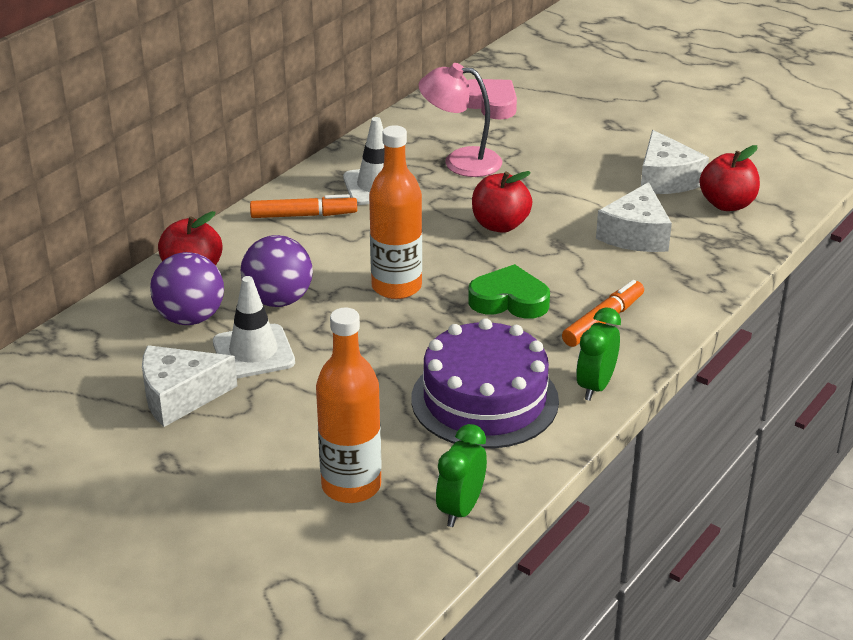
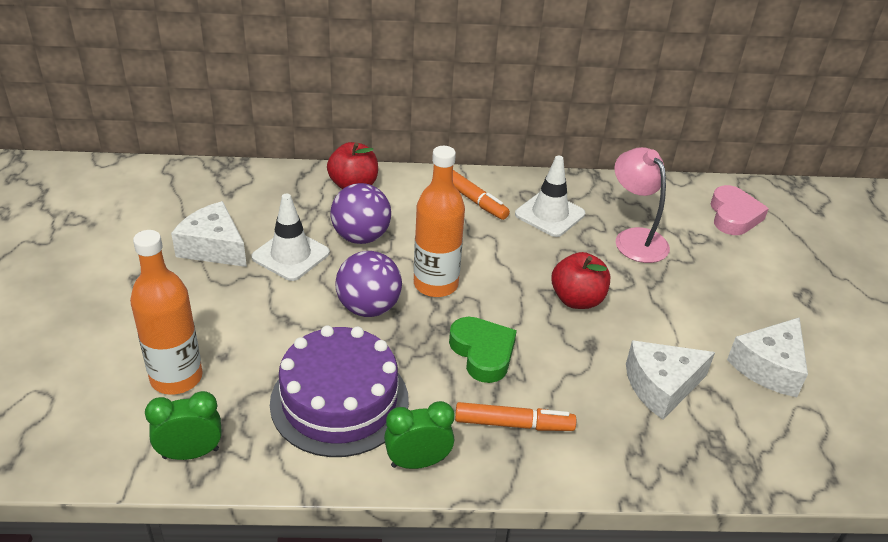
camera: 50 degrees right, 5 degrees up
(190, 318) = (302, 209): purple ball -> purple ball (369, 308)
(727, 204) = (785, 427): red apple -> none

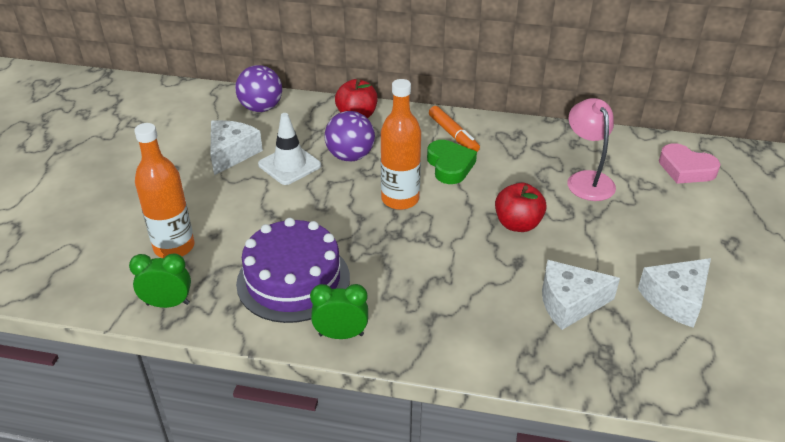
camera: 15 degrees right, 0 degrees up
(213, 247) = (231, 153): white cheese -> white cheese turned 60 degrees clockwise
(369, 308) = (339, 212): purple ball -> purple ball (261, 108)
(483, 353) = (422, 257): green heart -> green heart (450, 166)
(513, 424) = (429, 316): orange marker -> none
(549, 214) = (516, 153): white traffic cone -> none
(733, 216) = (686, 169): pink heart -> pink heart turned 105 degrees clockwise

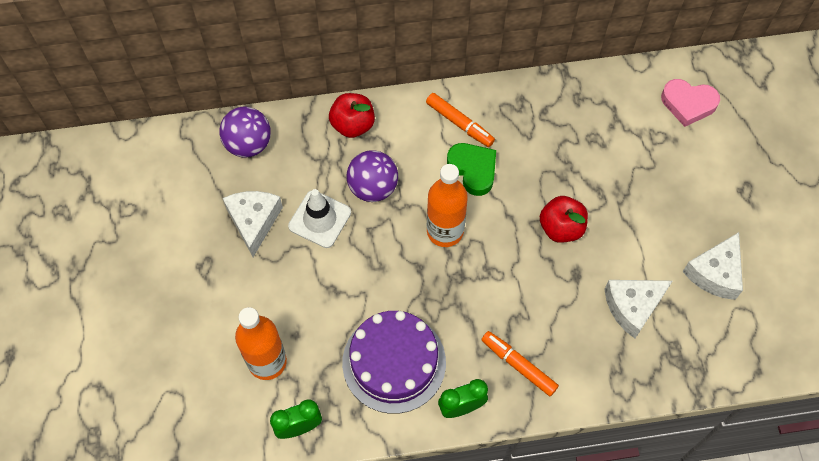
camera: 20 degrees left, 25 degrees up
(421, 317) = (519, 365): none -> orange marker
(587, 179) = (604, 148): pink lamp -> none

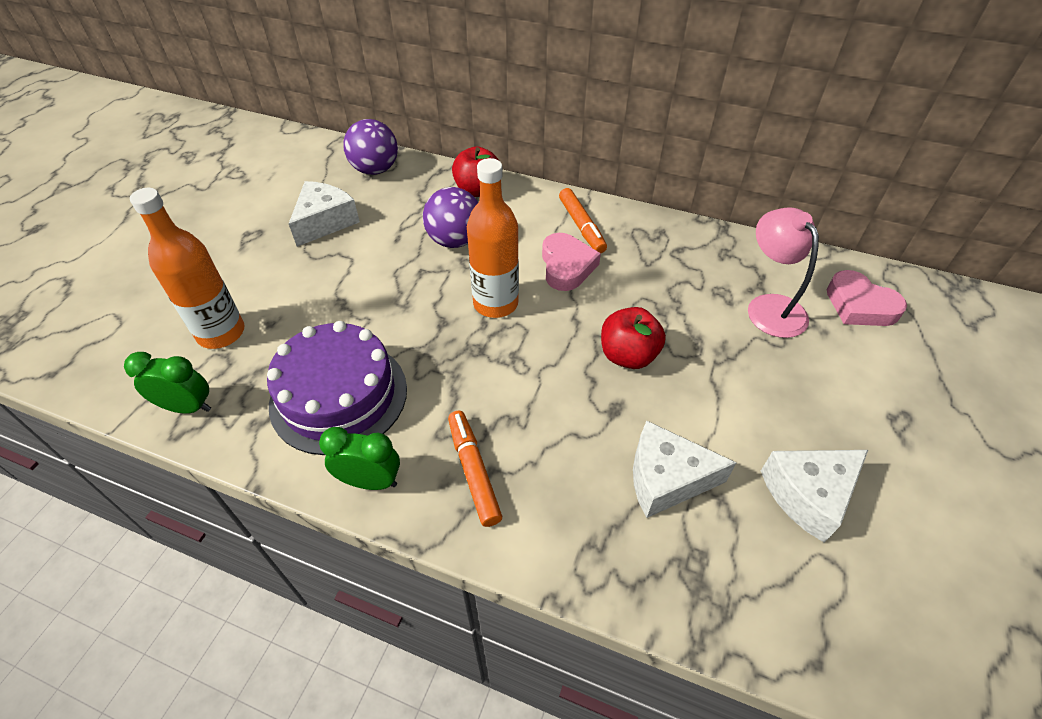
camera: 30 degrees right, 15 degrees down
(320, 219) = (383, 244): white traffic cone -> none
(473, 170) = (566, 266): green heart -> pink heart
(631, 135) = (770, 306): none -> pink lamp

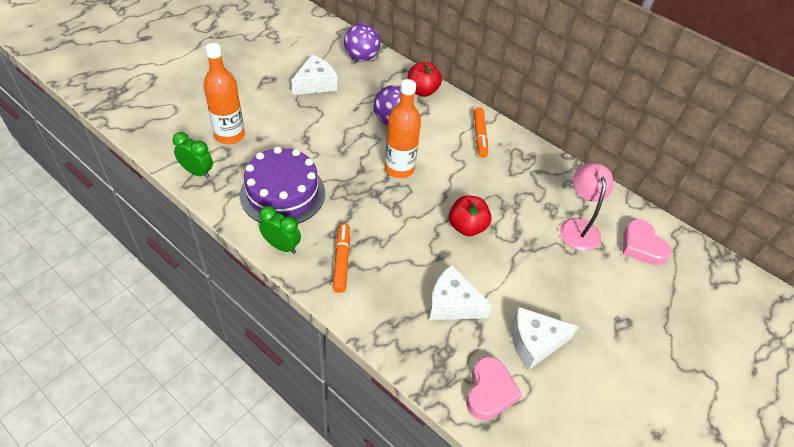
camera: 15 degrees right, 0 degrees up
(566, 266) = (456, 159): pink heart -> pink heart (489, 391)

